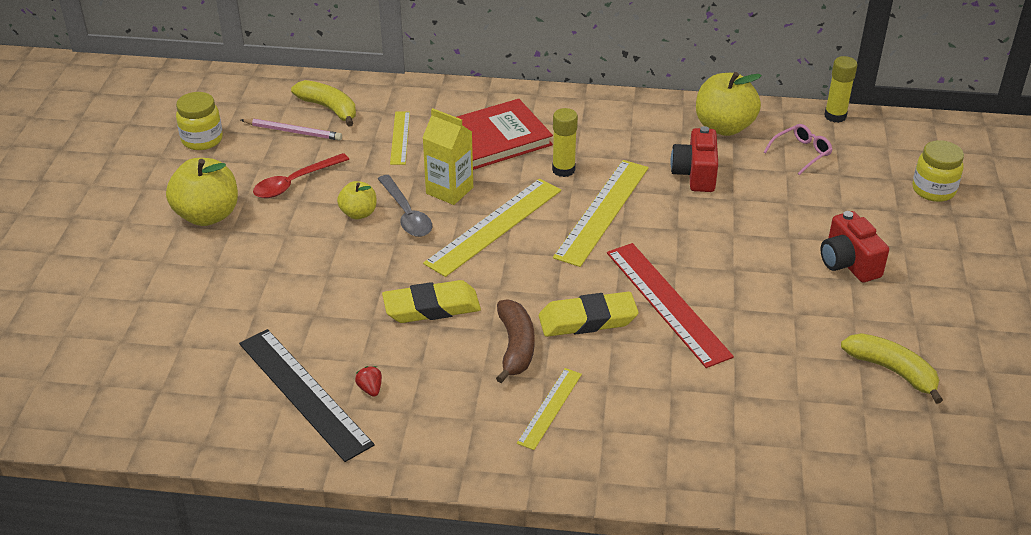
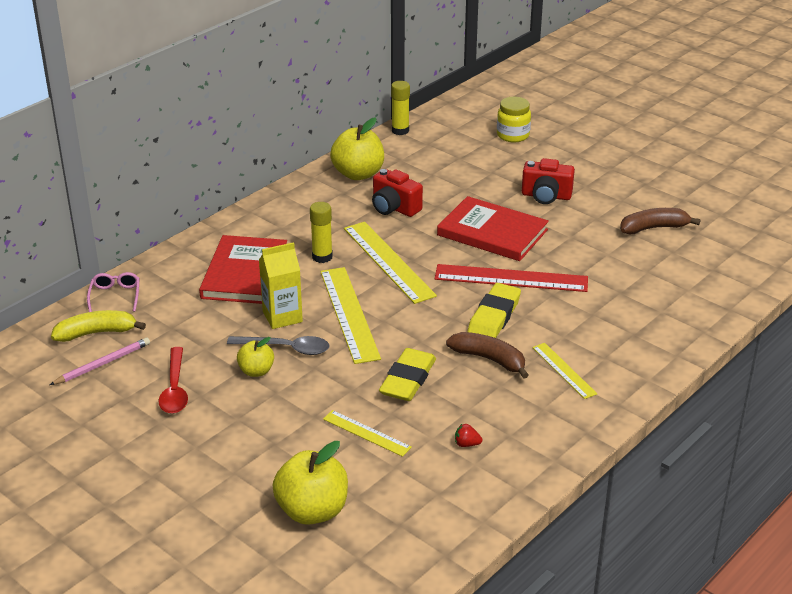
camera: 55 degrees left, 5 degrees down
(202, 140) = (45, 418): yellow jar -> none
(207, 215) = (159, 453): yellow apple -> yellow apple (312, 511)
(304, 393) = (438, 479): black ruler -> none
(400, 137) = (185, 313): yellow ruler -> yellow ruler (366, 433)
(732, 255) = (492, 232): none -> red book
(801, 153) = (422, 160): pink glasses -> pink glasses (115, 296)
(892, 371) = (654, 228): yellow banana -> brown banana

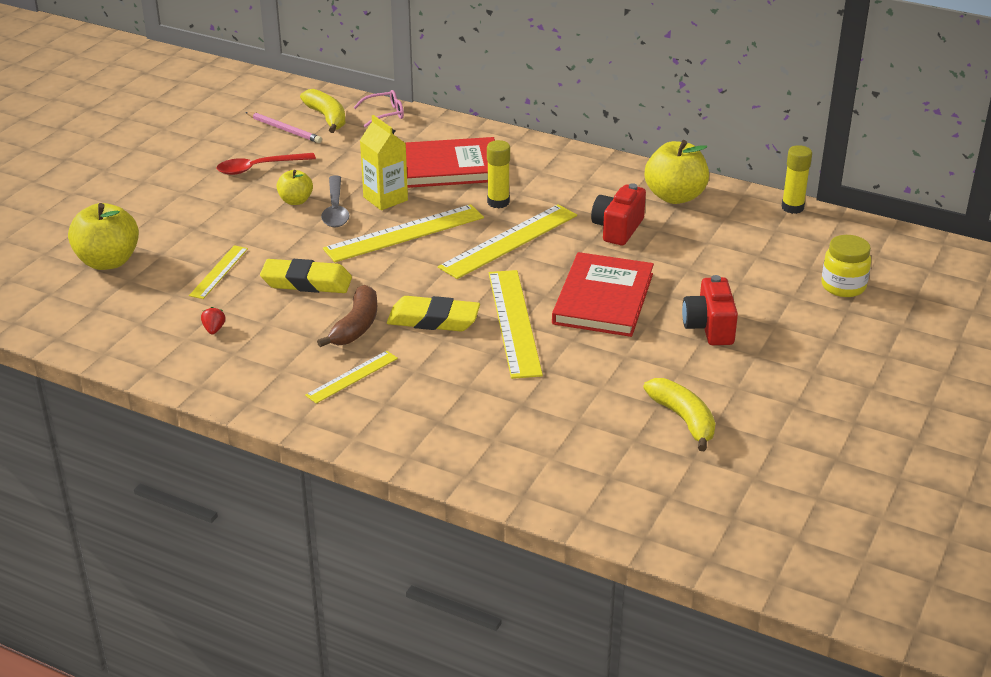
camera: 75 degrees right, 0 degrees up
(511, 278) = (514, 322): red ruler -> yellow ruler
(654, 228) = (683, 419): brown banana -> yellow banana

